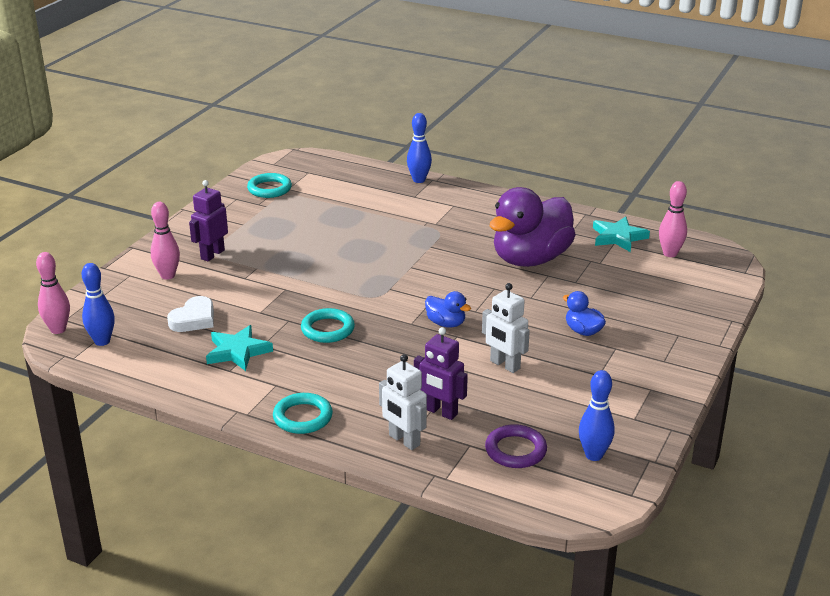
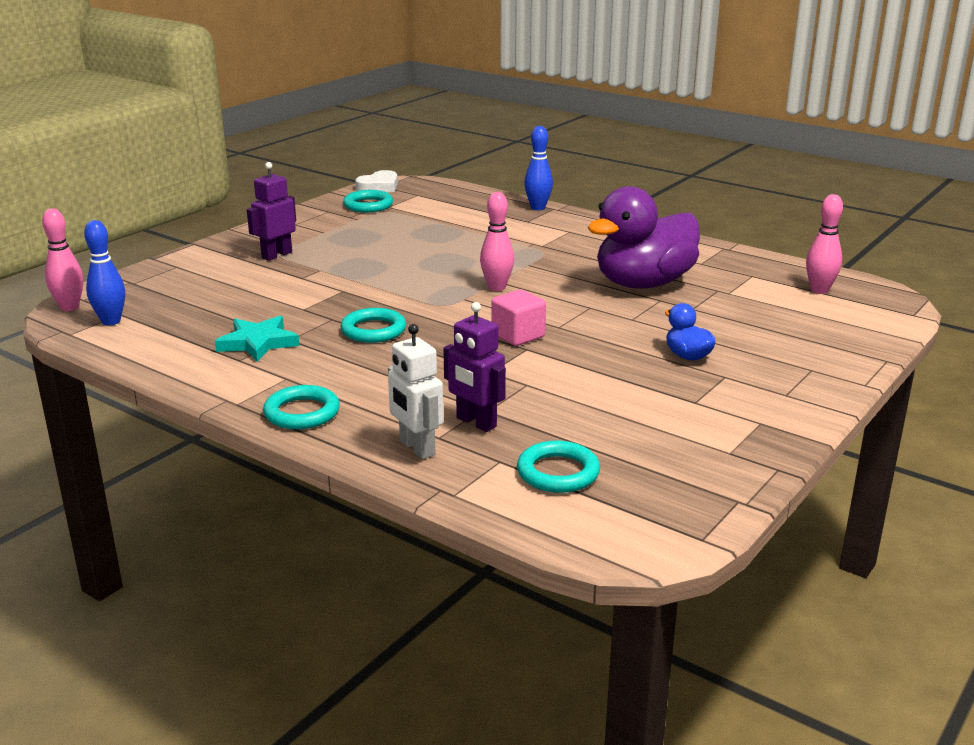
camera: 10 degrees right, 5 degrees down
(168, 276) = (217, 269): pink bowling pin -> pink bowling pin (497, 287)
(194, 319) = (224, 309): white heart -> white heart (379, 187)
(446, 323) = (518, 336): blue duck -> pink cube
(504, 365) = (575, 382): white robot -> none
(515, 450) = (558, 472): purple ring -> turquoise ring
(594, 455) = (662, 488): blue bowling pin -> none
(618, 237) = (758, 271): turquoise star -> none

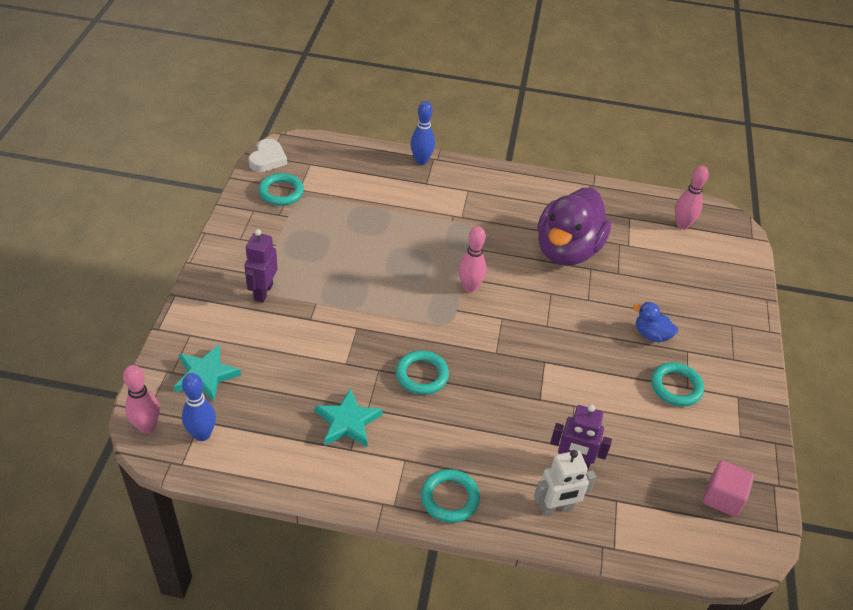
camera: 30 degrees left, 20 degrees up
(160, 290) = (206, 375): none -> turquoise star
(416, 448) = (556, 508): white robot -> white robot turned 45 degrees counterclockwise
(518, 336) = (528, 347): pink cube -> pink cube (723, 498)
(558, 472) = (659, 498): turquoise ring -> turquoise ring (676, 387)

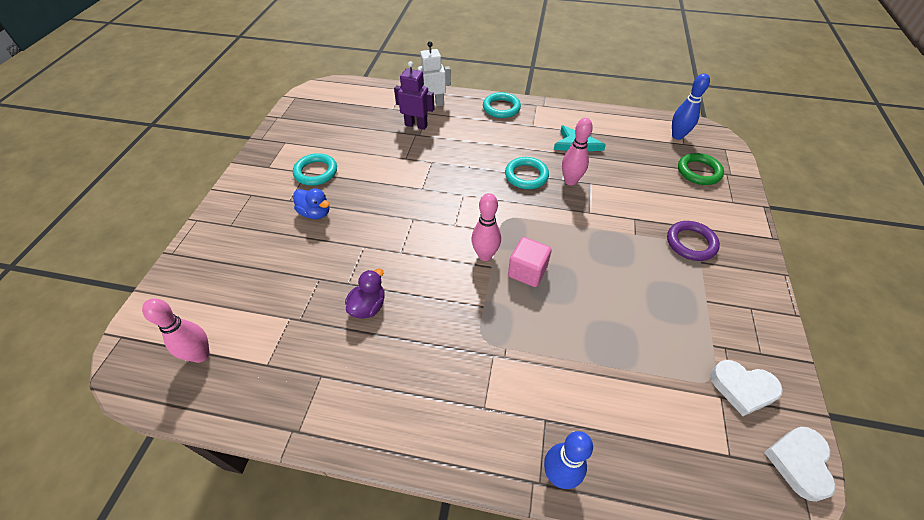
camera: 175 degrees left, 5 degrees up
(147, 427) = (718, 139): pink bowling pin -> pink bowling pin (570, 181)
(206, 375) = (699, 172): turquoise star -> green ring
(263, 292) = (691, 243): purple robot -> purple ring
(281, 192) = (742, 388): turquoise ring -> white heart
(567, 250) = (368, 306): purple duck -> purple duck, size x0.43
(723, 498) = (320, 110): pink cube -> pink cube (527, 271)

